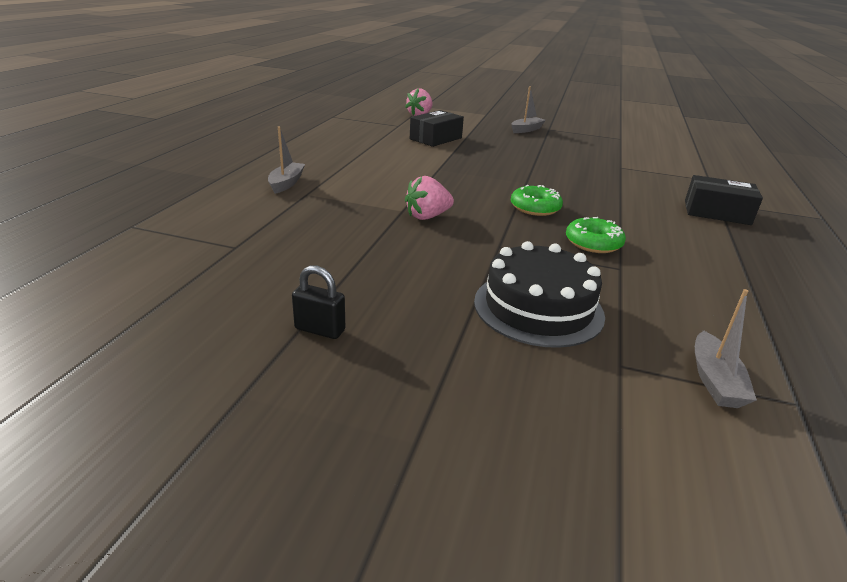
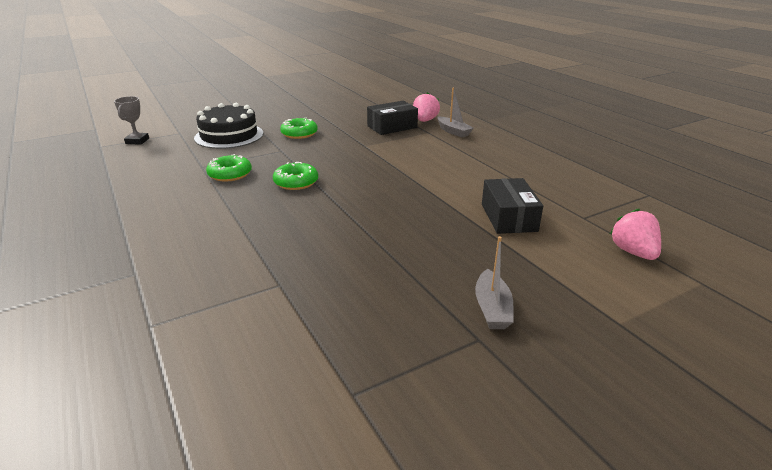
camera: 135 degrees right, 0 degrees up
(320, 330) = (297, 105): black padlock -> none
(427, 216) = (345, 148): pink strawberry -> pink strawberry (425, 121)
(437, 260) = (299, 134): none -> green donut
(714, 380) = (137, 141): grey boat -> grey trophy
(717, 212) = (137, 253): black box -> black box (392, 127)

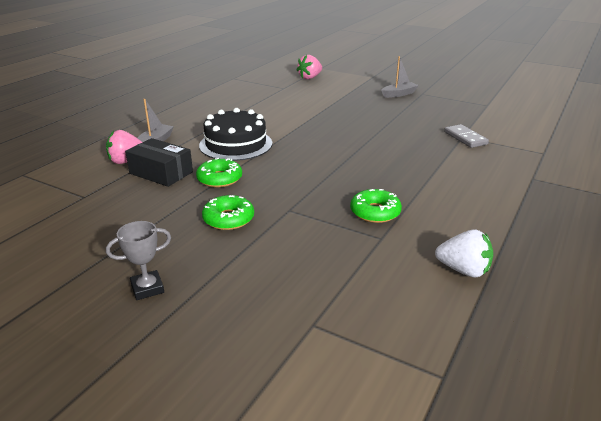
camera: 120 degrees left, 0 degrees up
(129, 177) = (463, 270): none -> white strawberry
(137, 141) = (384, 347): grey trophy -> grey trophy (147, 288)
(229, 136) = (281, 268): black cake -> black cake (236, 144)
(272, 283) = (465, 138): none -> grey domino
(296, 182) = (347, 175): green donut -> green donut (219, 179)
(508, 217) = (307, 102): black box -> none

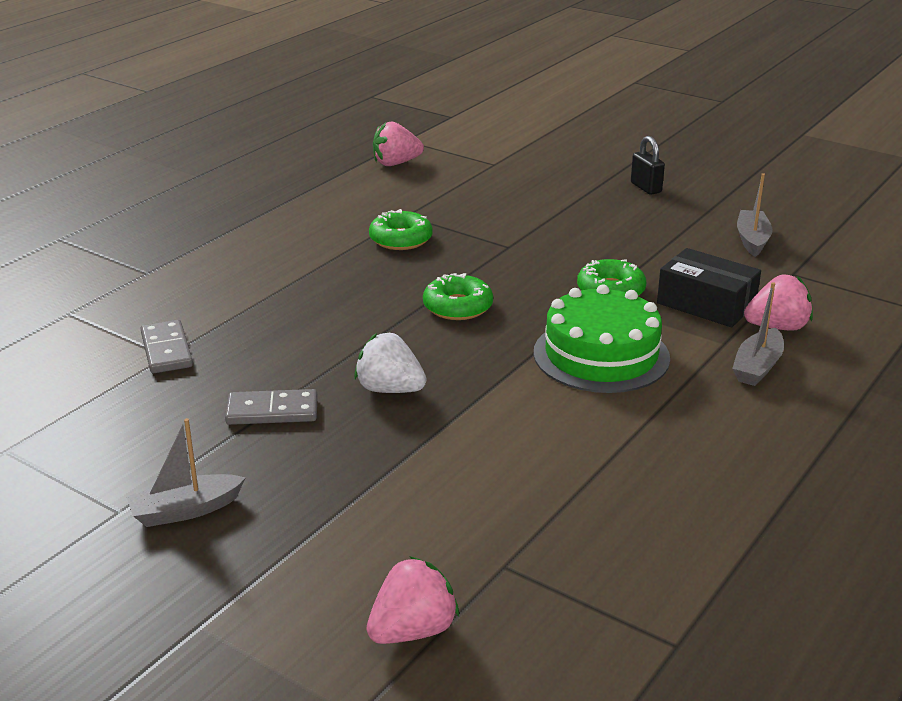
camera: 175 degrees left, 0 degrees up
(89, 225) = (752, 240): none -> grey boat
(147, 288) = (646, 188): grey trophy -> black padlock
(228, 219) = (584, 239): green donut -> green donut (458, 307)
(236, 144) = (601, 355): black cake -> green cake
(390, 118) = (272, 411): none -> grey domino
(429, 318) = (396, 163): none -> pink strawberry
(463, 270) = (340, 188): white strawberry -> white strawberry (390, 389)

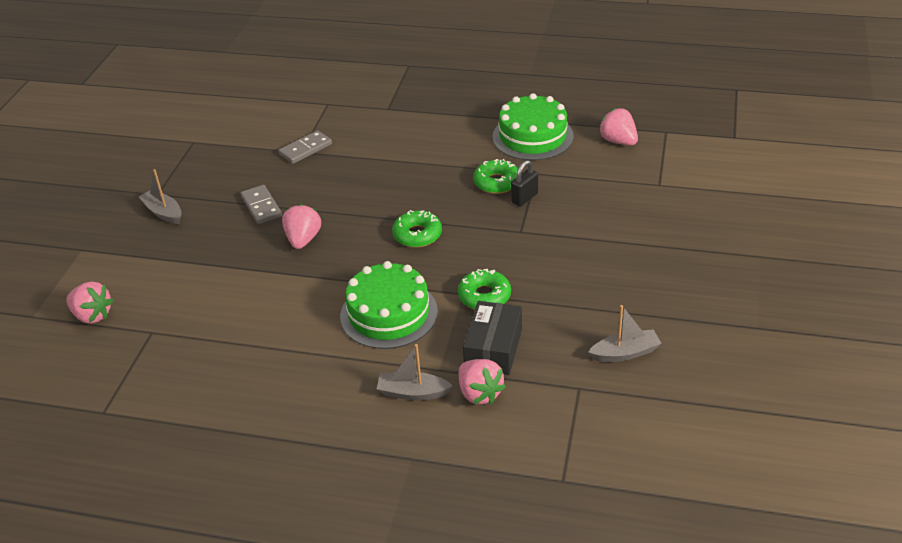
camera: 70 degrees right, 10 degrees up
(332, 201) = (532, 136): none -> green cake
(390, 389) = (303, 239): white strawberry -> pink strawberry
(646, 188) = (681, 272): black padlock -> black padlock (524, 198)

